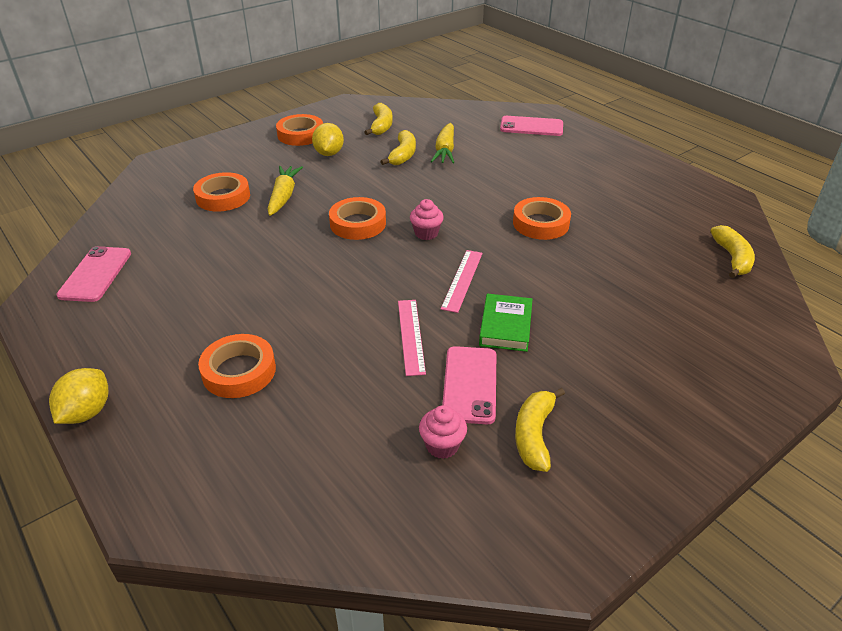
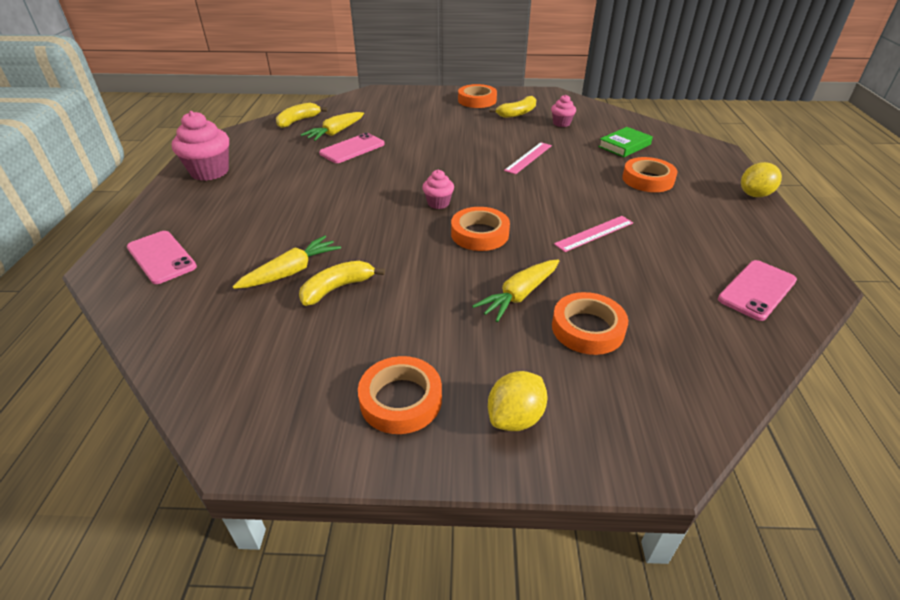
camera: 140 degrees left, 0 degrees up
(329, 153) = (408, 336): yellow lemon -> yellow lemon (515, 417)
(381, 126) = (284, 353): yellow banana -> none
(462, 280) = (459, 168): pink ruler -> pink ruler (594, 233)
(469, 384) = (523, 133): pink phone -> pink phone (352, 149)
(505, 326) = (471, 143): green book -> green book (624, 145)
(540, 223) = (351, 176): orange tape -> orange tape (477, 100)
(648, 175) = (210, 172): none -> pink cupcake
(662, 262) = (335, 133): none -> yellow carrot

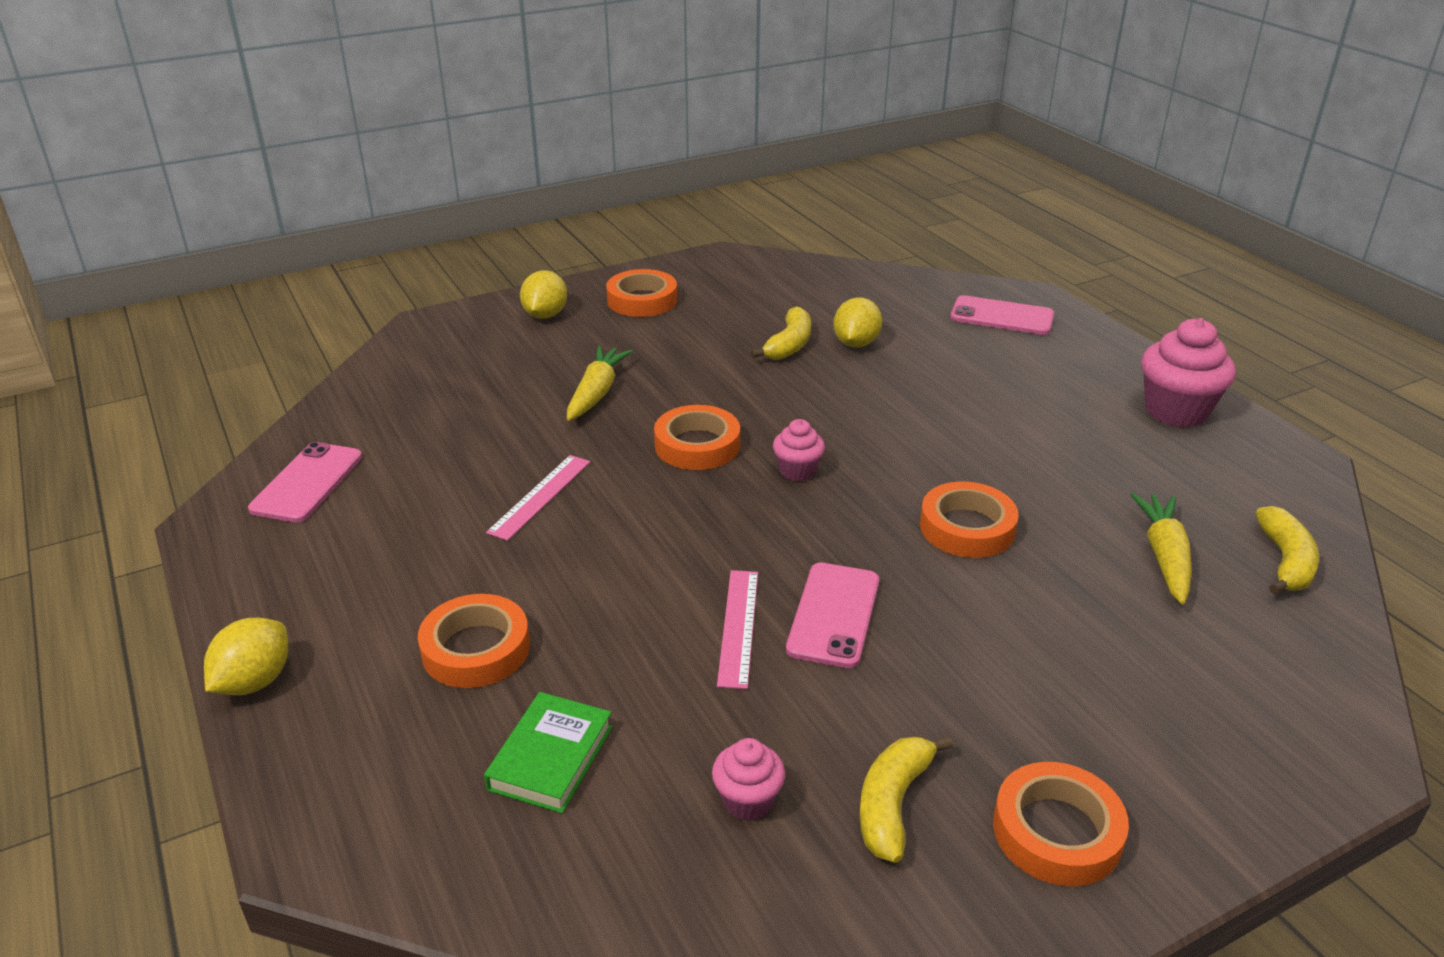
camera: 150 degrees right, 5 degrees down
(291, 271) = (856, 343): yellow carrot -> yellow lemon
(352, 149) = (1069, 528): pink phone -> pink phone (833, 615)
(587, 328) = (508, 385): orange tape -> orange tape (967, 527)

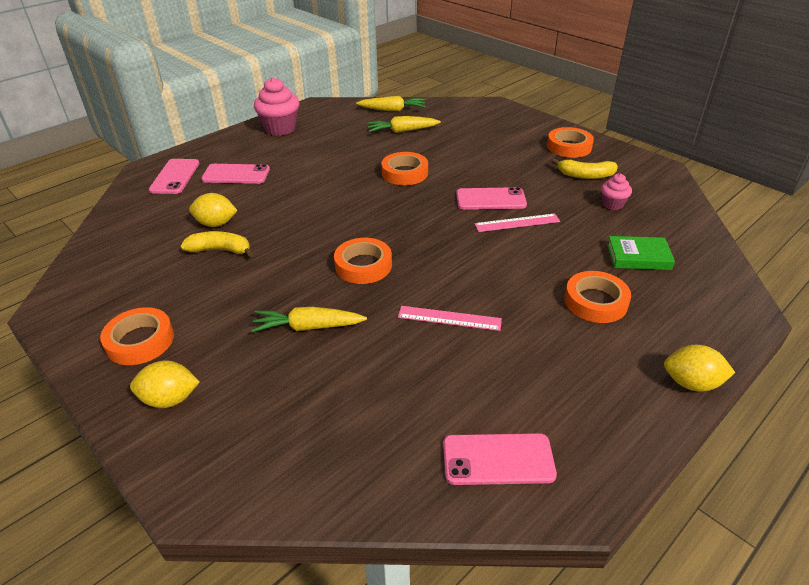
camera: 105 degrees left, 5 degrees up
(797, 471) = (377, 225): pink cupcake -> none
(998, 362) = (236, 174): none -> pink phone
(1285, 562) = (392, 110): yellow banana -> yellow carrot

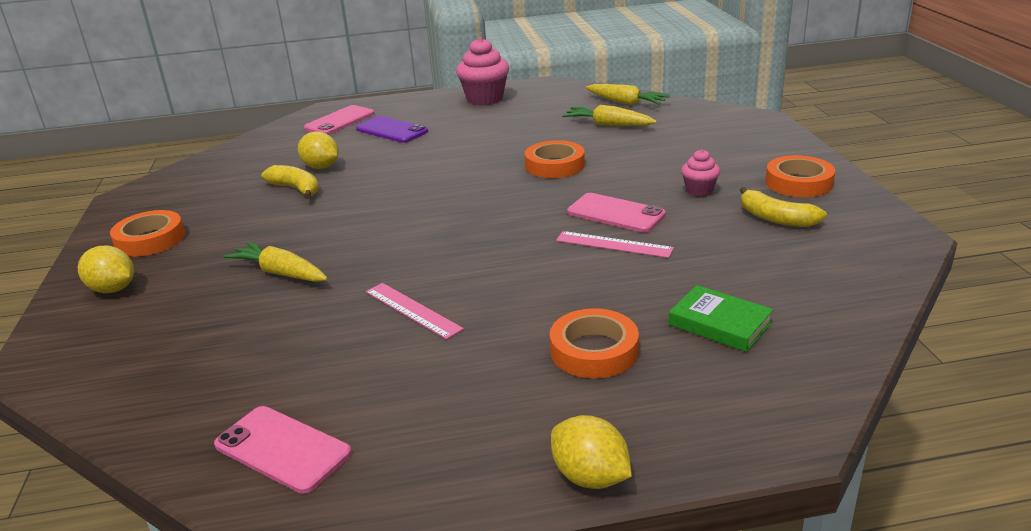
camera: 35 degrees right, 10 degrees down
(236, 174) = (391, 130): pink phone -> purple phone
(363, 265) = (397, 237): orange tape -> none
(612, 204) = (768, 258): pink cupcake -> pink cupcake (699, 190)

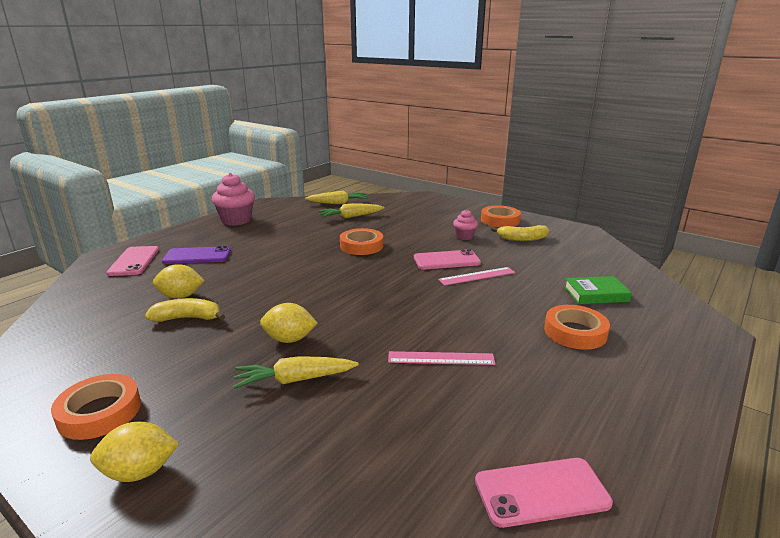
camera: 45 degrees left, 5 degrees down
(590, 477) = (697, 393): yellow lemon -> yellow lemon (289, 339)

